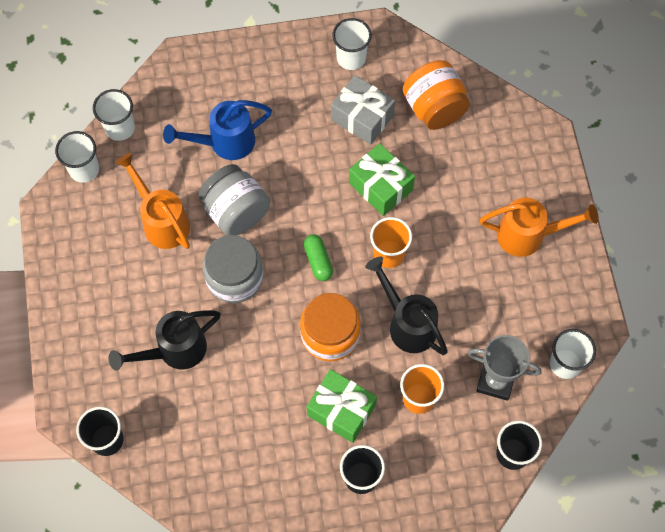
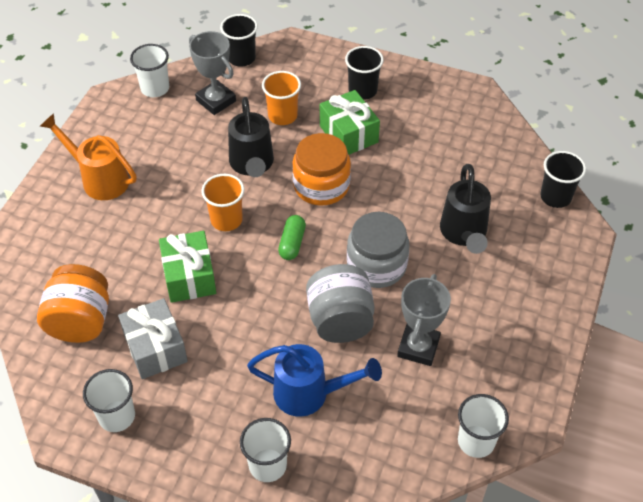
camera: 150 degrees left, 15 degrees down
(120, 128) = (414, 469): white cup -> white cup (267, 465)
(162, 221) = (418, 347): orange watering can -> grey trophy
(175, 350) = (464, 234): black watering can -> black watering can turned 90 degrees clockwise

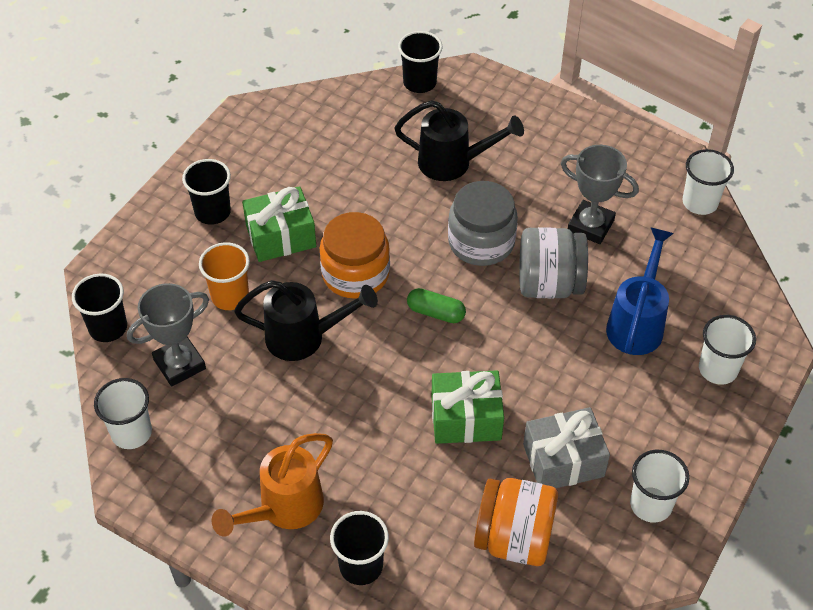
camera: 80 degrees left, 0 degrees up
(54, 229) = (361, 566): none -> black cup
(226, 220) = (387, 373): orange cup -> none

